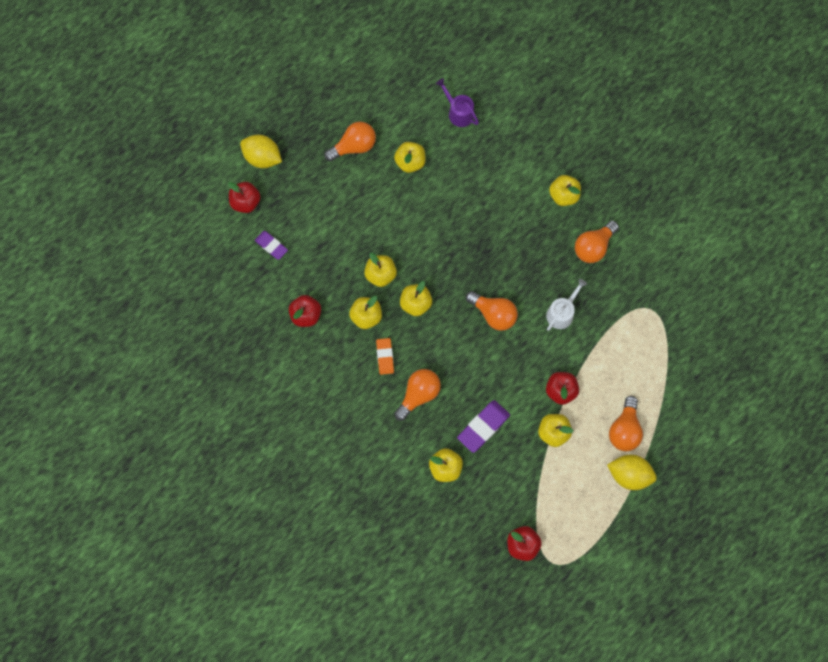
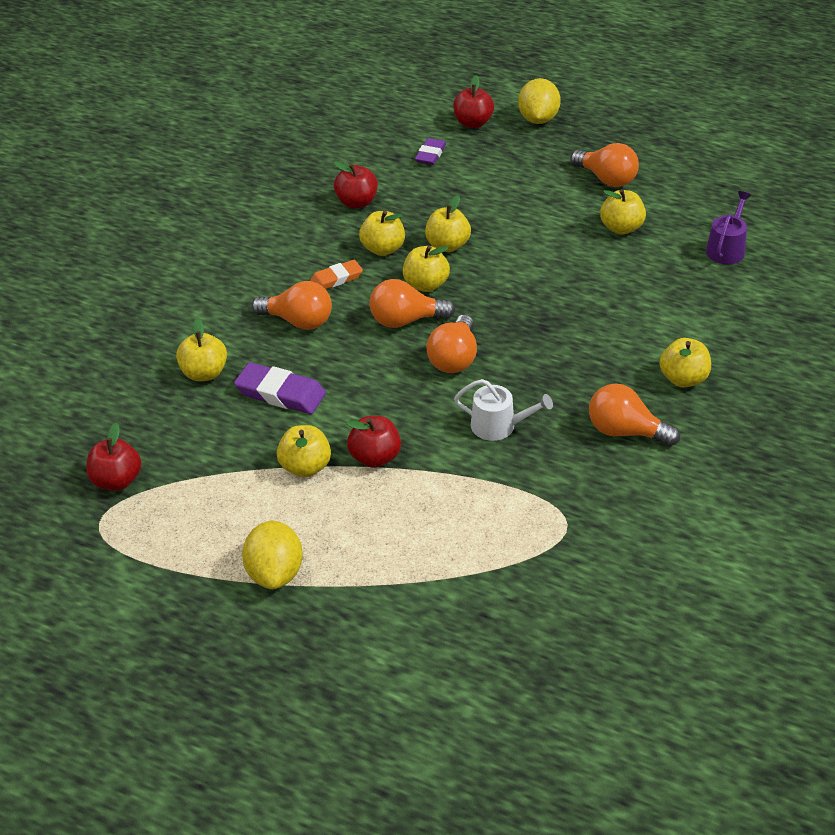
camera: 70 degrees right, 30 degrees down
(624, 430) = (347, 547): orange light bulb -> orange light bulb (406, 320)

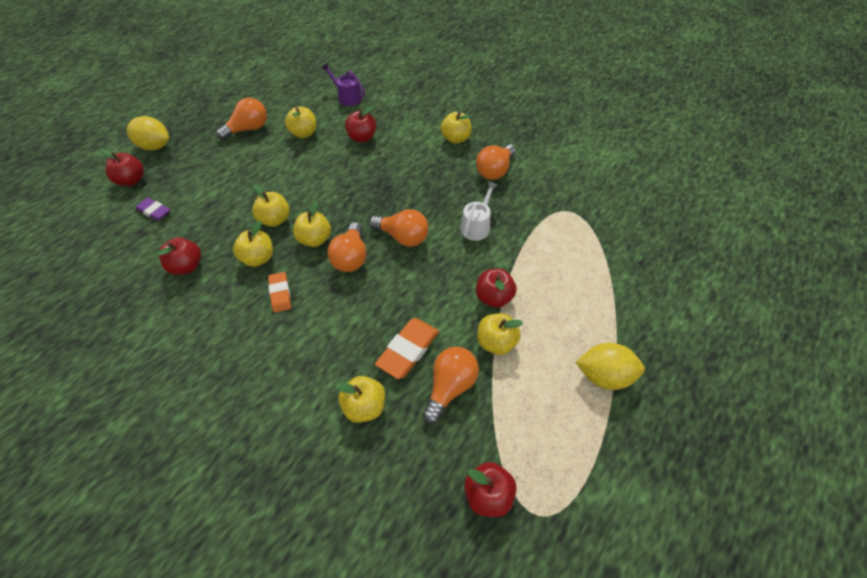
camera: 80 degrees left, 10 degrees up
(280, 393) = (408, 350): purple eraser -> orange eraser
(298, 321) = (323, 327): orange light bulb -> orange light bulb (450, 387)
(638, 283) = (362, 138): none -> red apple

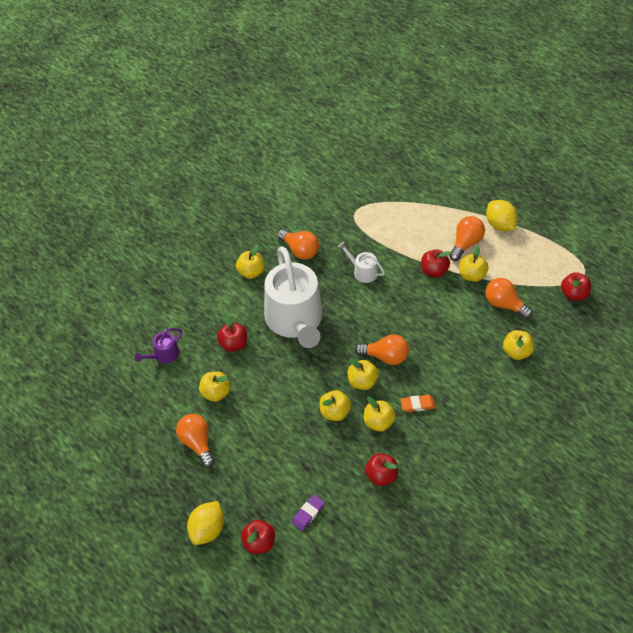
camera: 80 degrees left, 0 degrees up
(396, 177) = (295, 320): none -> white watering can
(403, 237) = (368, 321): orange light bulb -> orange light bulb (466, 243)
(408, 350) = (474, 325): orange eraser -> none
(604, 376) = (500, 225): yellow lemon -> yellow lemon turned 45 degrees counterclockwise

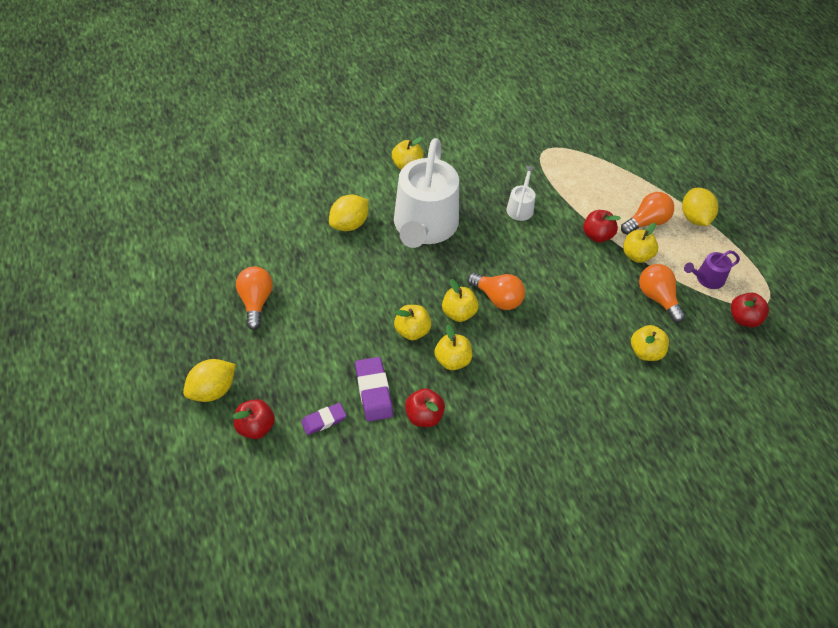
camera: 20 degrees right, 0 degrees up
(163, 355) = (276, 207): purple watering can -> purple watering can (707, 278)
(215, 393) = (303, 262): yellow apple -> none
(233, 344) = (349, 224): red apple -> yellow lemon
(300, 250) = (467, 164): orange light bulb -> none
(333, 474) = (373, 391): none -> purple eraser
(362, 271) = (520, 207): white watering can -> white watering can turned 45 degrees clockwise
(417, 405) = (505, 360): orange eraser -> none

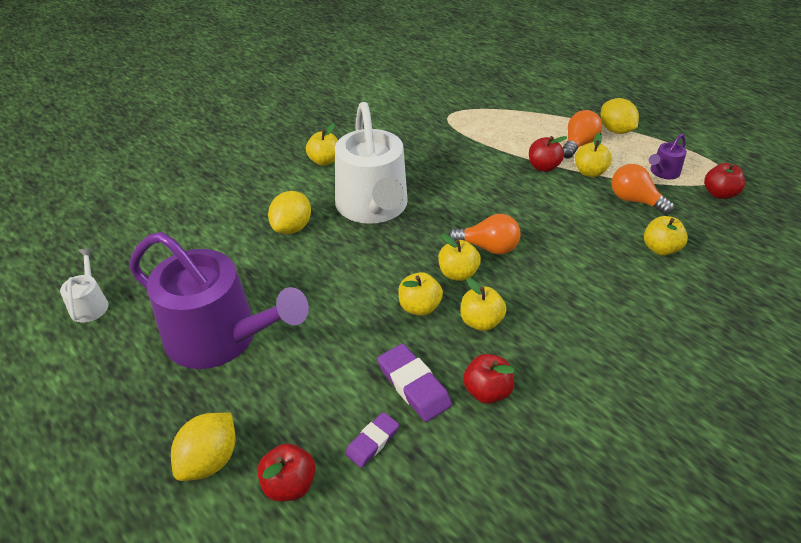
camera: 20 degrees left, 10 degrees down
(256, 302) = (221, 337): orange light bulb -> purple watering can
(520, 207) = (457, 164): white watering can -> white watering can (90, 304)

